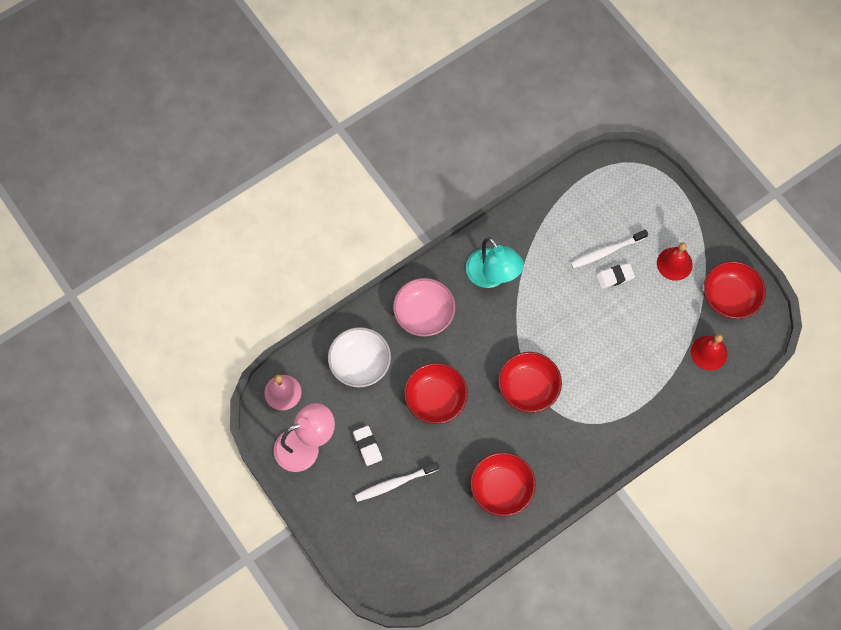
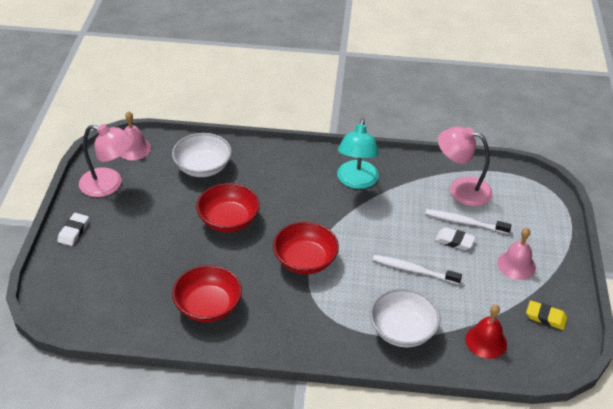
camera: 40 degrees right, 25 degrees down
(367, 446) = (148, 213): white eraser -> white eraser (73, 231)
(395, 483) = (138, 247): white toothbrush -> white toothbrush (414, 270)
(424, 314) = (280, 170): pink bowl -> none
(576, 218) = (461, 189): none -> pink lamp
(649, 391) = (402, 330): none -> white bowl
(674, 263) = (516, 265): red bell -> pink bell
(730, 297) = (545, 317): red bowl -> yellow eraser

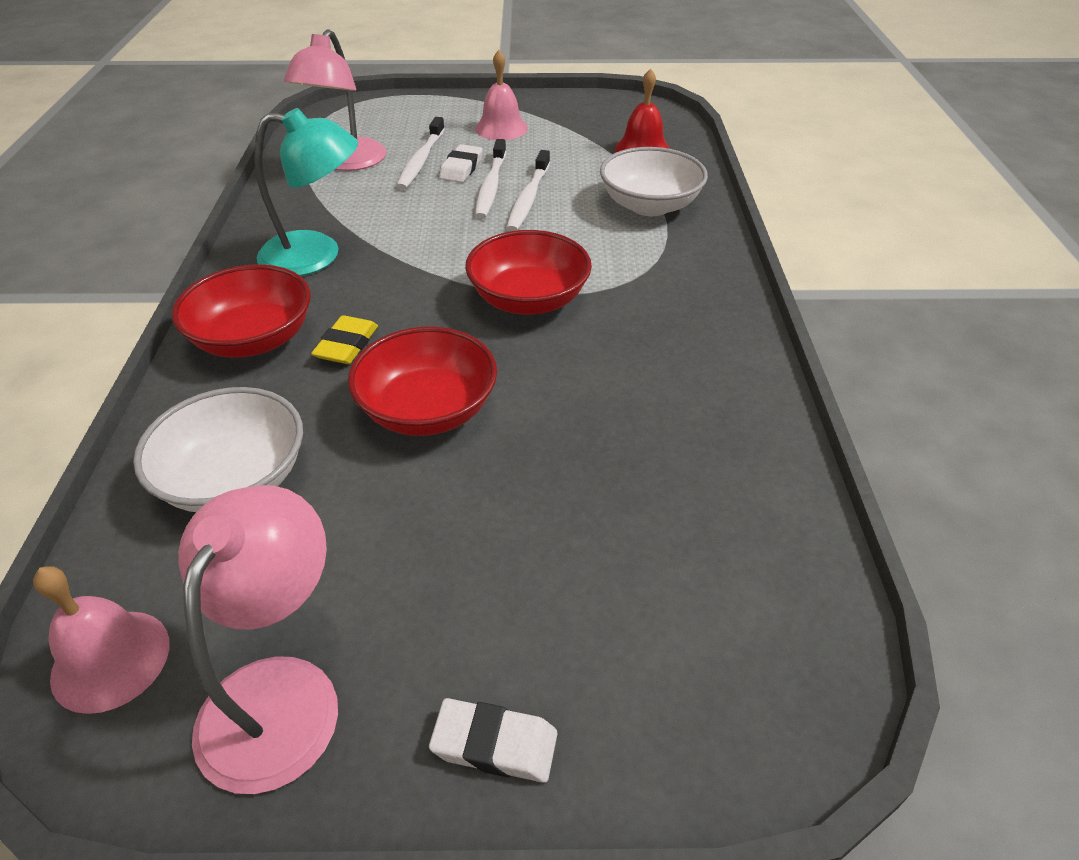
camera: 95 degrees left, 0 degrees up
(208, 306) = (679, 409): red bowl -> red bowl (254, 339)
(430, 253) = (491, 186): none -> white toothbrush
(545, 317) = (587, 114): yellow eraser -> yellow eraser (346, 345)

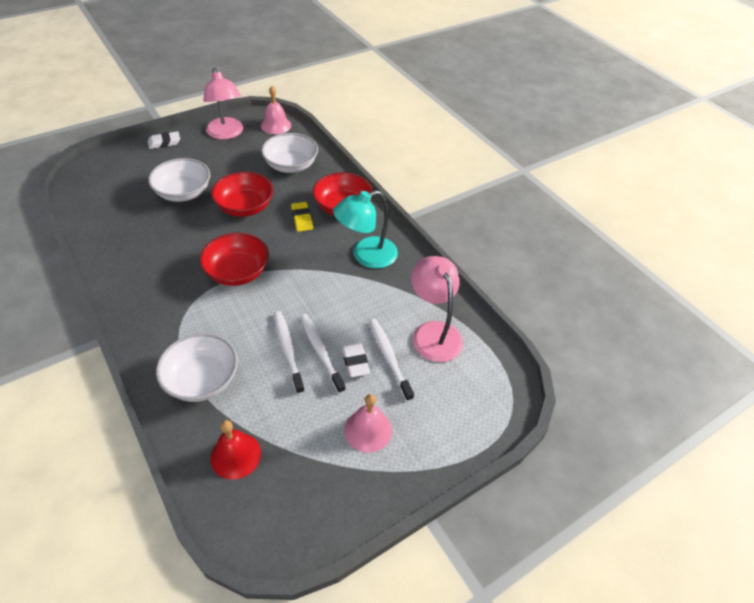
camera: 145 degrees right, 5 degrees up
(534, 501) = (183, 193): none -> white bowl

